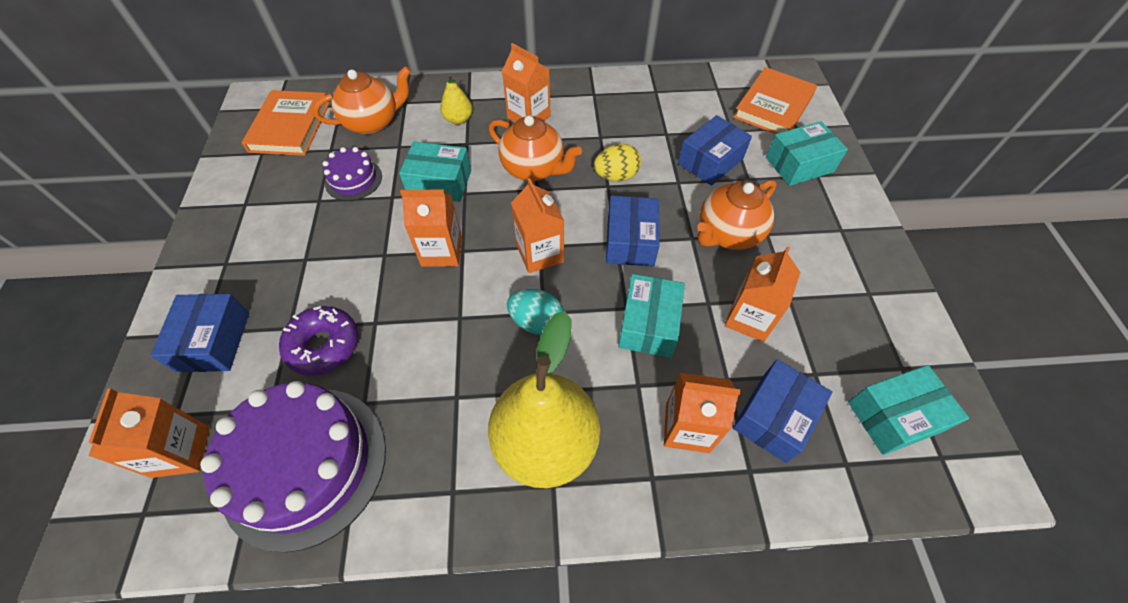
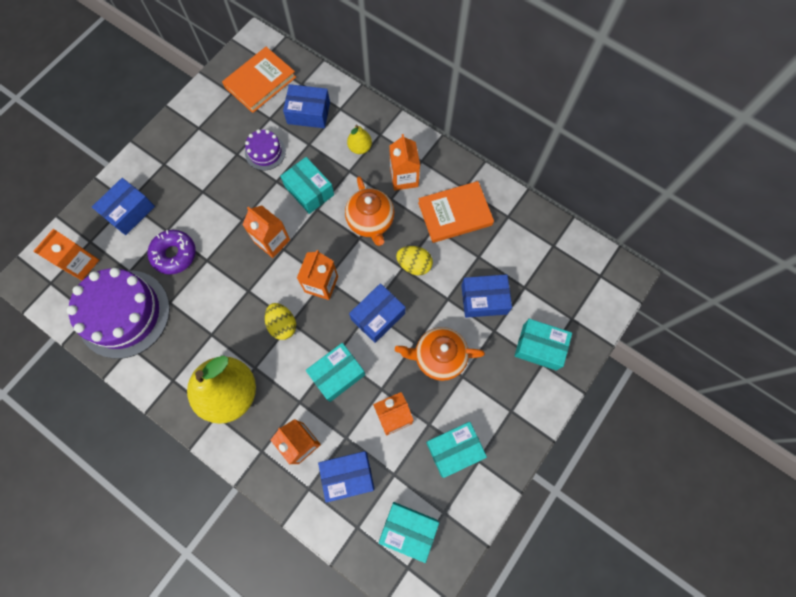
camera: 40 degrees right, 15 degrees up
(373, 122) = (308, 113): orange teapot -> blue box
(536, 322) = (282, 325): turquoise egg -> yellow egg
(773, 106) = (576, 290): orange book -> orange book (455, 214)
(838, 301) = (454, 449): none -> turquoise box

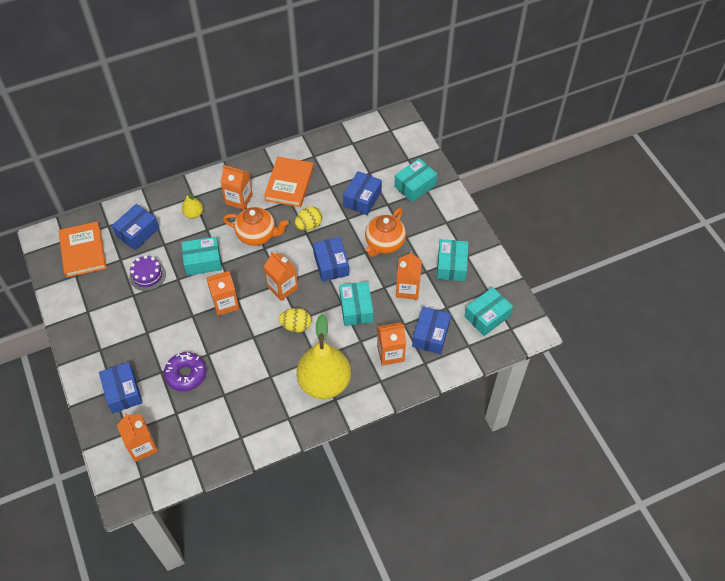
camera: 60 degrees left, 15 degrees down
(124, 313) = (209, 431): purple cake -> none

